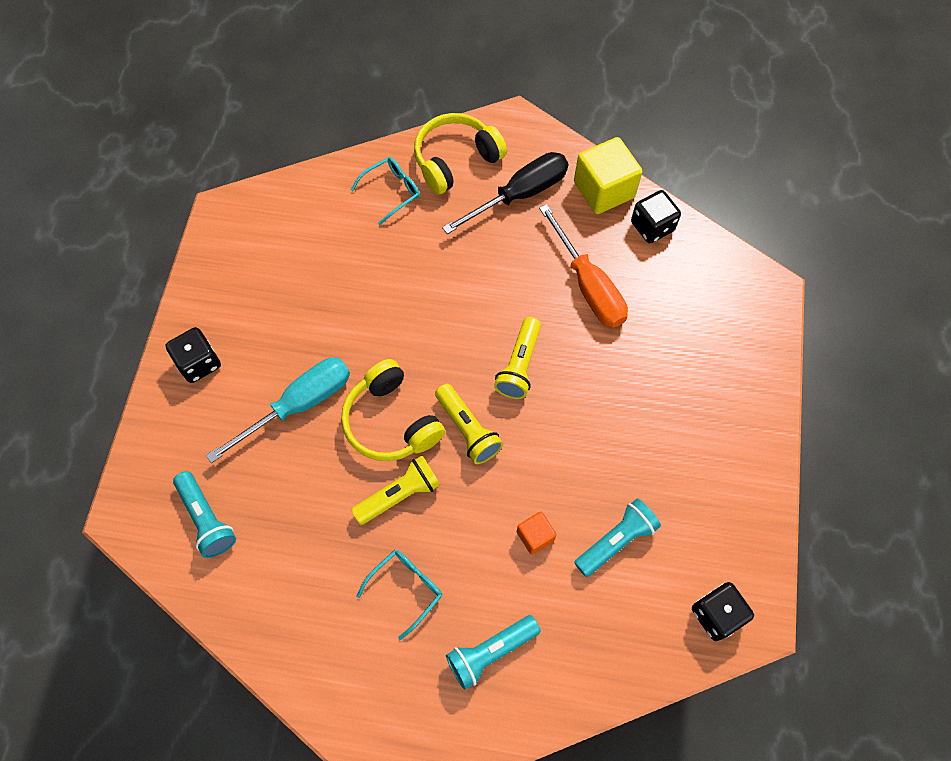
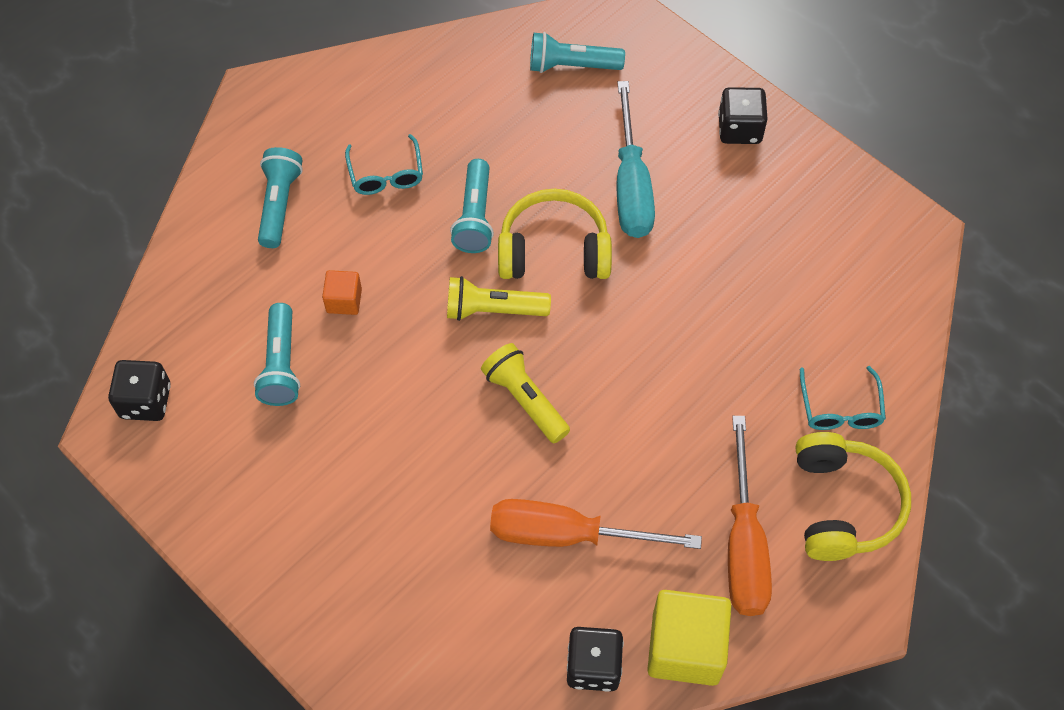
camera: 125 degrees right, 5 degrees down
(400, 494) = (475, 217): yellow flashlight -> turquoise flashlight
(519, 195) = (744, 544): black screwdriver -> orange screwdriver

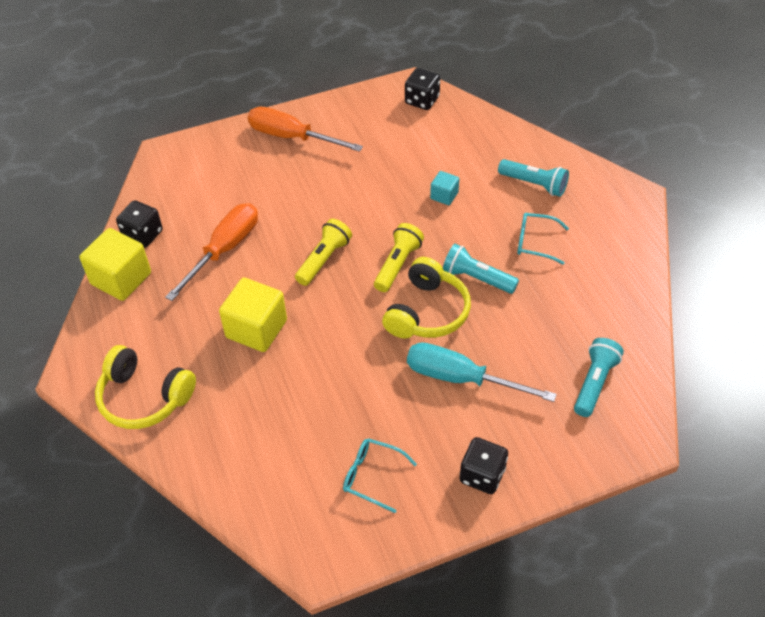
camera: 115 degrees right, 10 degrees down
(281, 365) = (414, 158): turquoise flashlight -> none
(344, 300) = (444, 196): orange cube -> turquoise cube
(525, 399) = (324, 259): yellow flashlight -> yellow flashlight turned 45 degrees counterclockwise
(676, 427) = (256, 329): none -> yellow cube
(744, 544) = (158, 332): orange screwdriver -> orange screwdriver (292, 137)
(840, 408) = (209, 429): turquoise glasses -> turquoise glasses (372, 476)

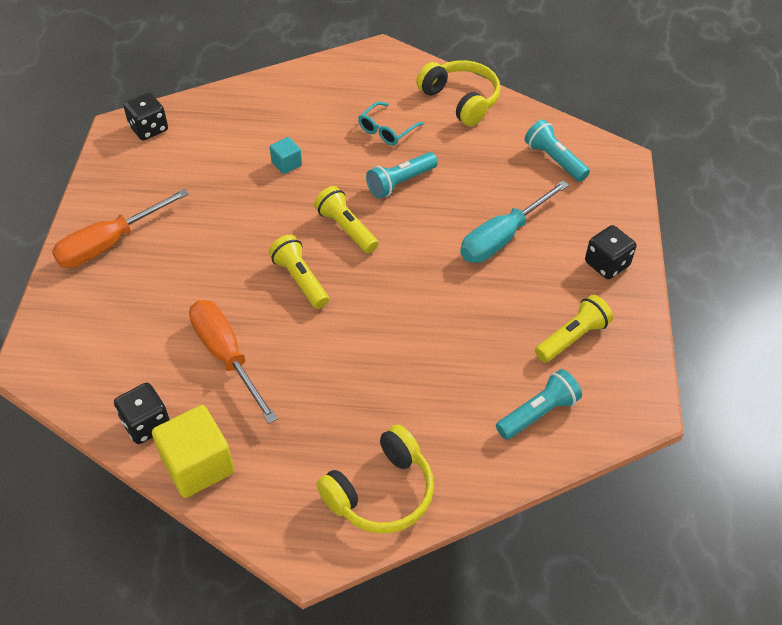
camera: 65 degrees left, 0 degrees up
(256, 329) = (352, 364): yellow cube -> none
(372, 476) = (572, 337): turquoise glasses -> yellow flashlight
(427, 312) = (416, 230): yellow headphones -> yellow headphones (461, 100)
(534, 184) = (320, 102): turquoise flashlight -> turquoise flashlight (538, 413)

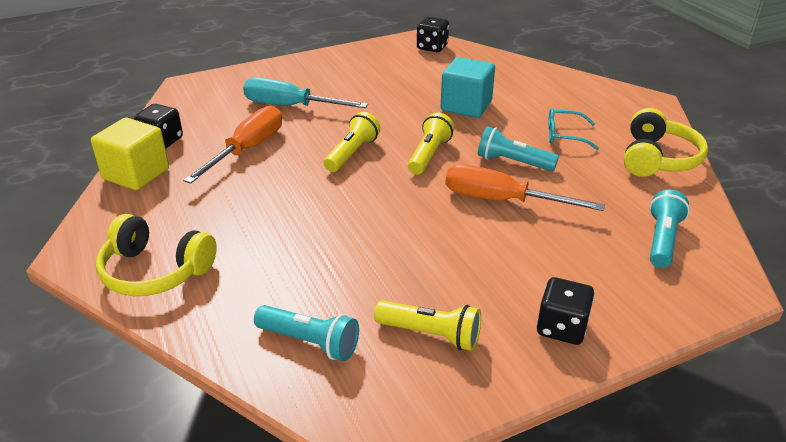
camera: 60 degrees right, 15 degrees down
(110, 243) = (312, 72): orange screwdriver -> orange screwdriver (501, 200)
(286, 164) = (466, 106): turquoise cube -> turquoise cube, size x1.93
(502, 237) = (516, 241): turquoise screwdriver -> turquoise screwdriver (291, 106)

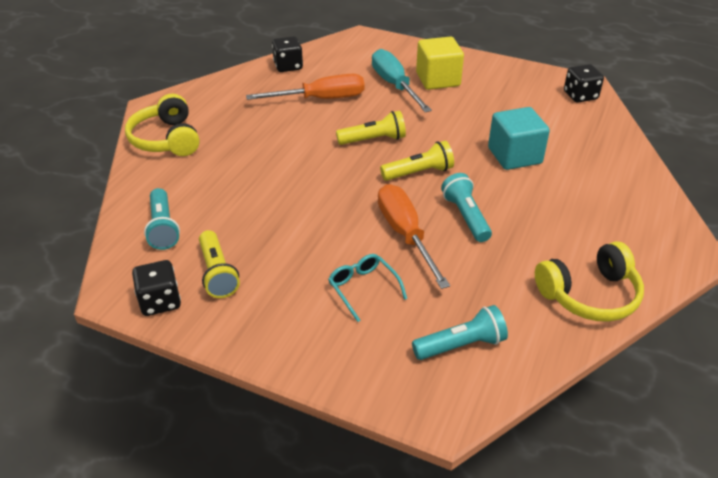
camera: 50 degrees right, 5 degrees up
(136, 174) = (244, 79): yellow cube -> yellow cube (438, 79)
(561, 327) = (286, 332): black dice -> black dice (160, 301)
(564, 135) = (548, 225): turquoise glasses -> turquoise glasses (363, 288)

